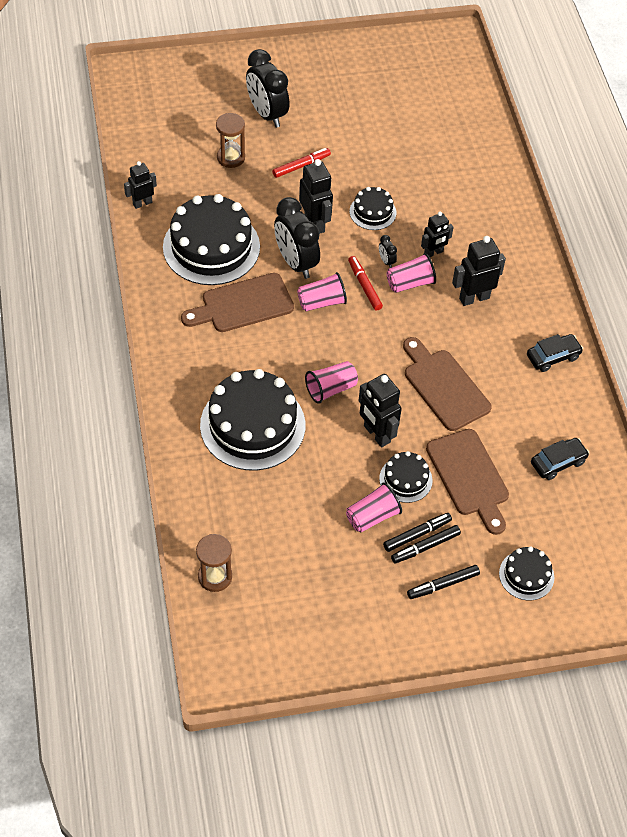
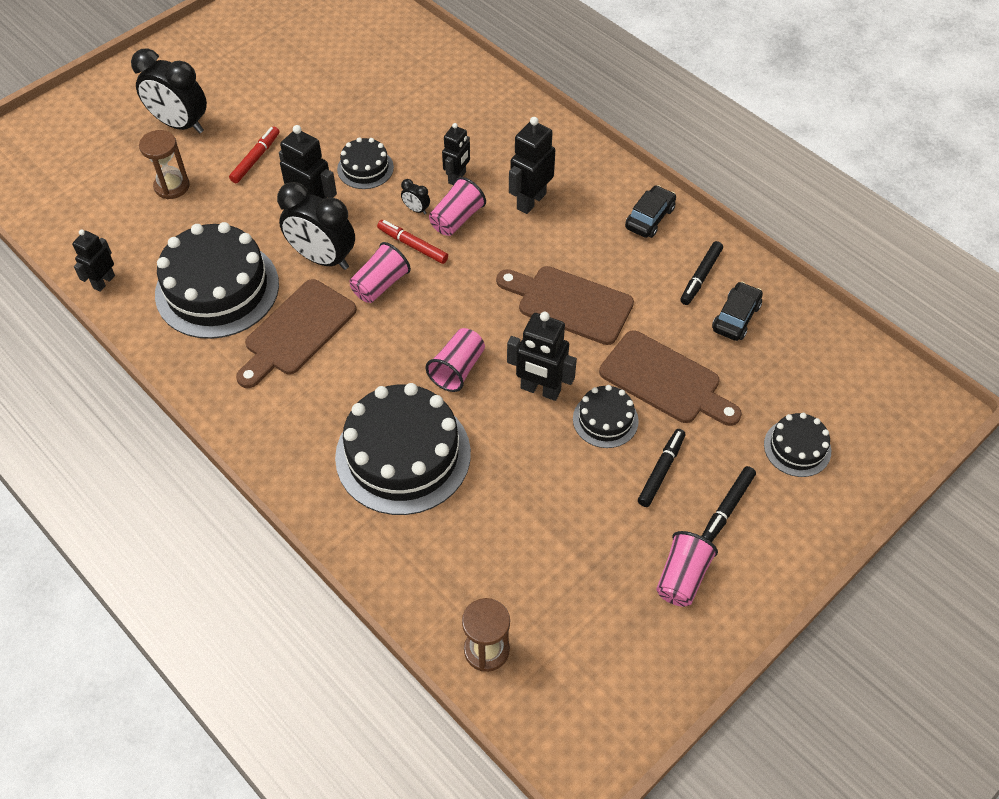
camera: 30 degrees left, 0 degrees up
(372, 516) = (602, 479): pink cup -> pink cup (682, 578)
(425, 547) = (679, 478): black marker -> black marker (700, 277)

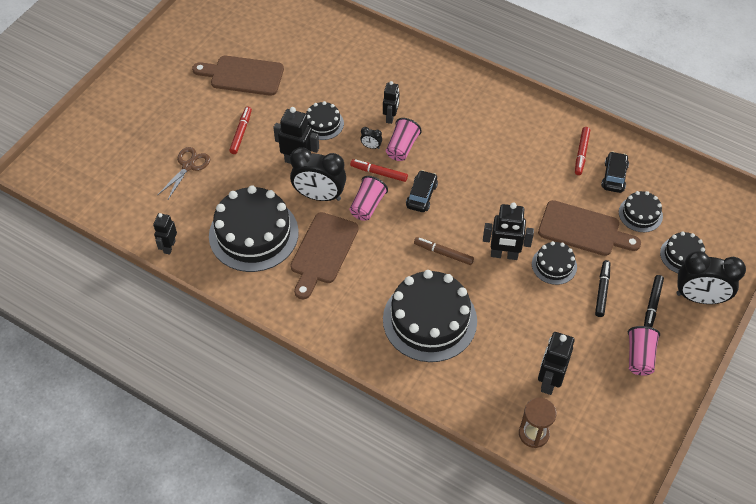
camera: 15 degrees left, 0 degrees up
(172, 186) = (188, 166): brown hourglass -> brown scissors
(180, 125) = (174, 118): black clock -> black clock (699, 298)
(457, 369) = (443, 253): pink cup -> brown marker
(530, 201) = (448, 124): black robot -> black robot (549, 381)
(569, 303) = (501, 191): brown cutting board -> brown cutting board (243, 75)
(649, 218) = (533, 119): black car -> black car (421, 195)
(700, 277) = (581, 153): black marker -> red marker
(755, 376) = (640, 214): none -> black cake

